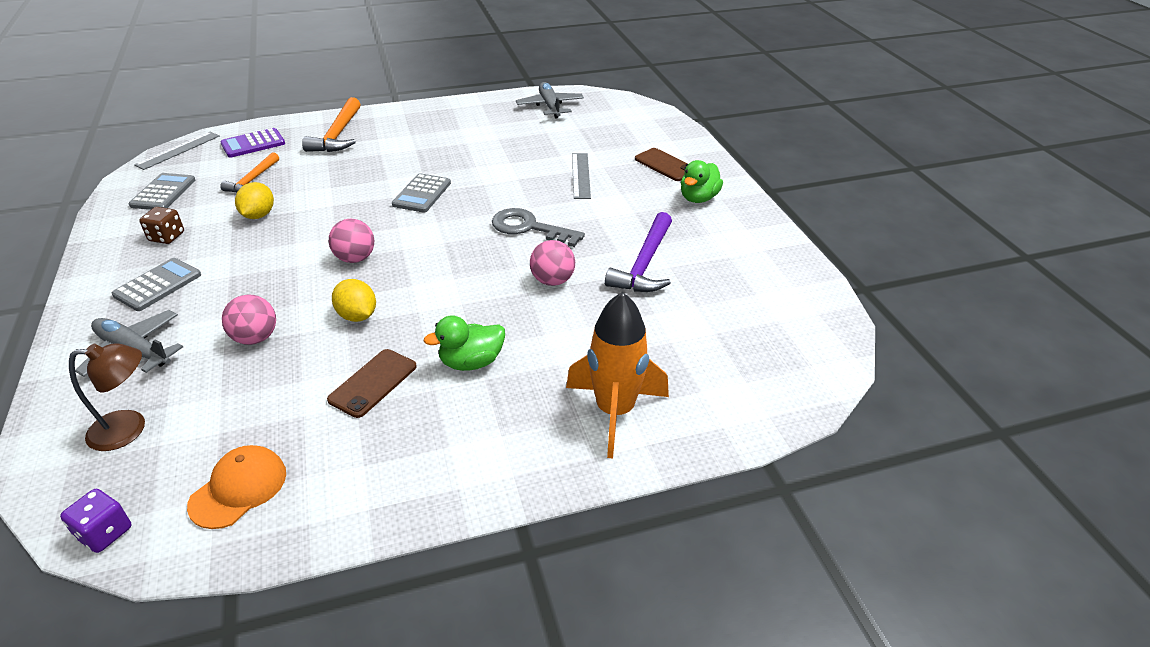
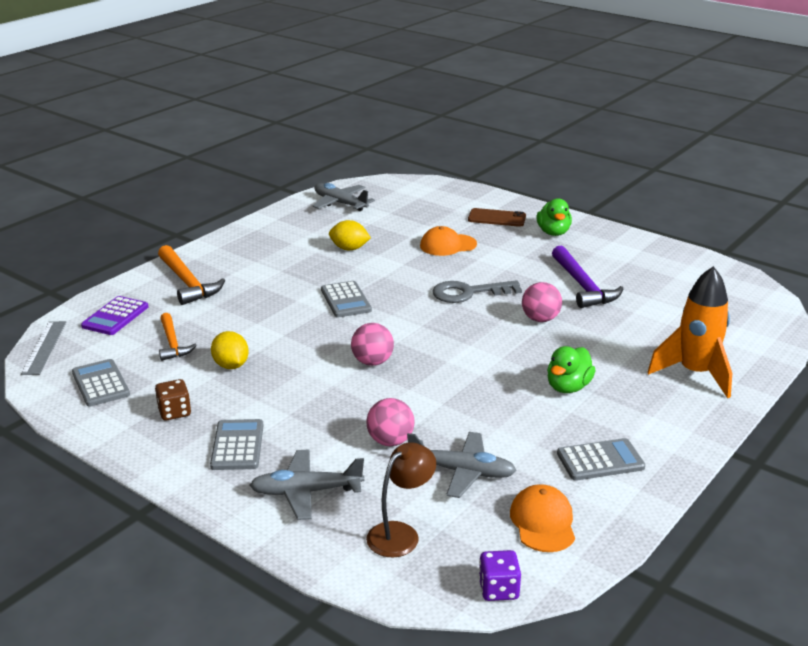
camera: 35 degrees left, 10 degrees down
(259, 398) = (462, 472): none -> grey plane
(357, 316) = (442, 395): yellow lemon -> yellow lemon (349, 249)
(373, 383) = (525, 427): brown phone -> none
(381, 455) = (600, 460): none -> grey calculator
(581, 175) = (448, 245): grey ruler -> orange cap

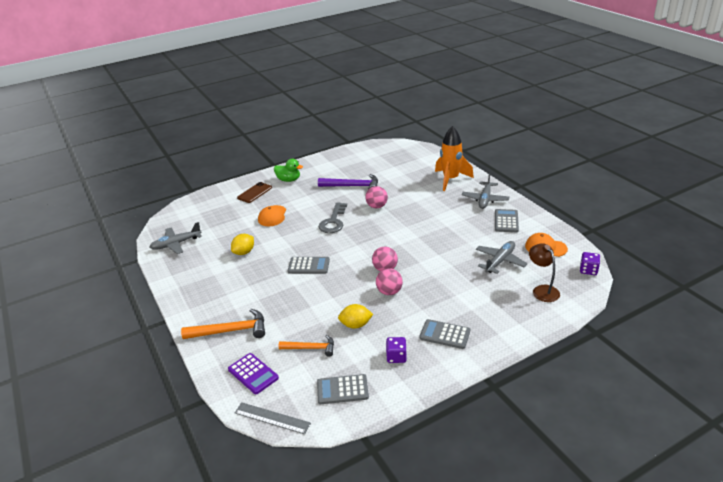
camera: 65 degrees left, 5 degrees up
(174, 412) = (396, 357): brown dice -> purple dice
(306, 492) = (498, 315): grey plane -> grey plane (485, 199)
(390, 441) = (465, 278): pink ball -> pink ball (389, 292)
(568, 387) = (443, 214): green duck -> none

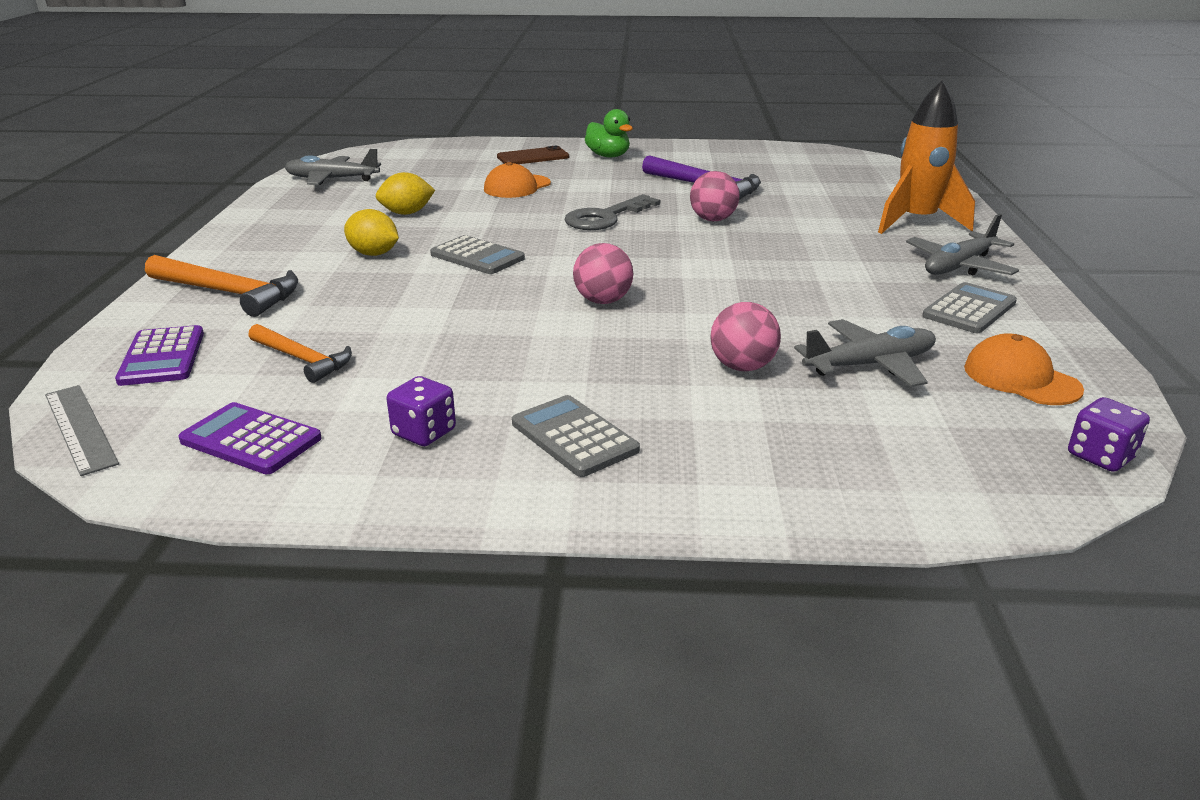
camera: 30 degrees right, 5 degrees down
(342, 390) = (251, 440): grey calculator -> purple calculator
(355, 325) = (428, 357): yellow lemon -> yellow lemon (374, 254)
(389, 292) = (562, 334): pink ball -> pink ball (742, 367)
(542, 290) = (917, 448): brown lamp -> none

